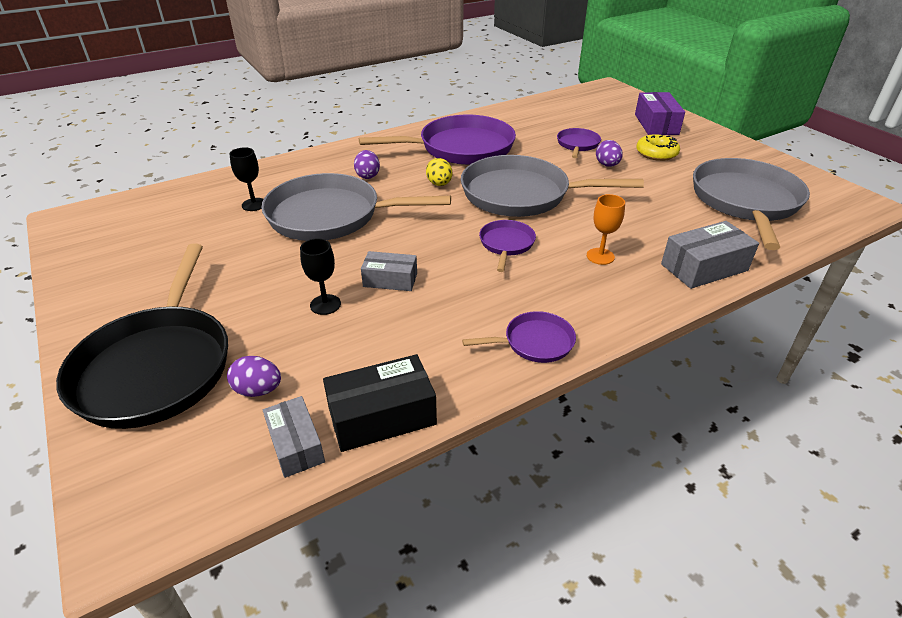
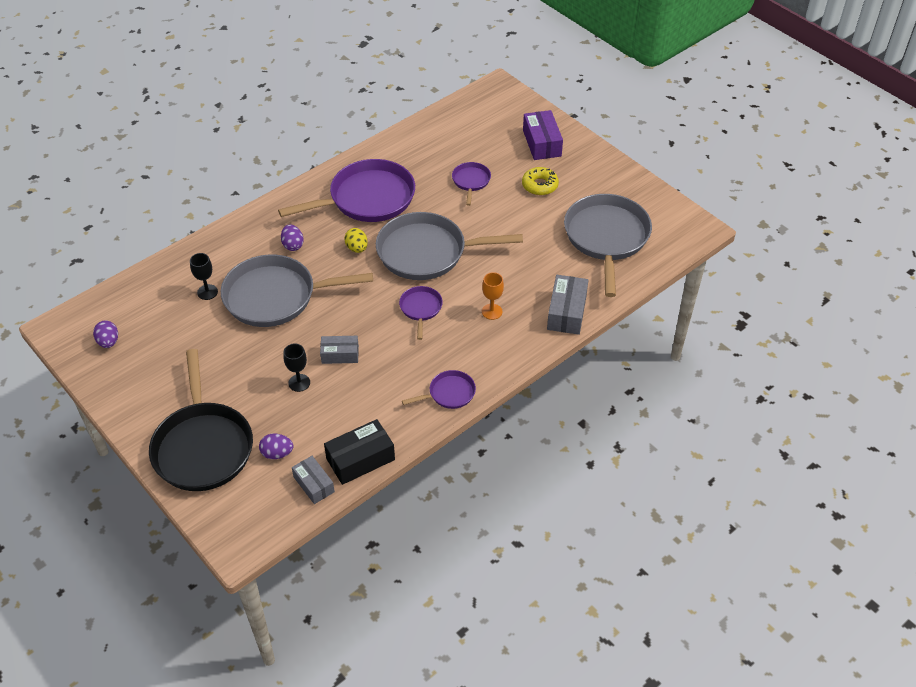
camera: 10 degrees left, 10 degrees up
(607, 165) = (497, 206): purple egg -> purple egg (108, 342)
(704, 267) = (566, 312): grey box -> grey box turned 45 degrees counterclockwise

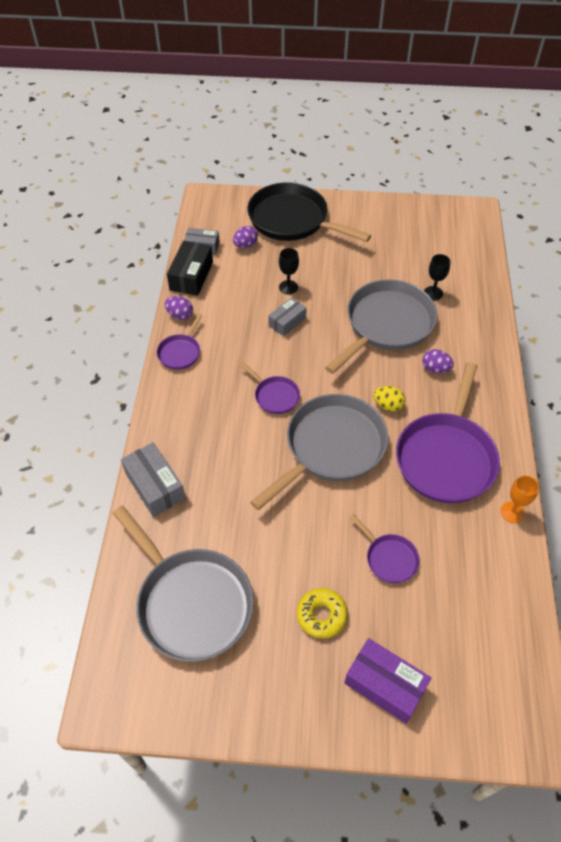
camera: 135 degrees right, 5 degrees up
(108, 342) = (435, 225): purple egg -> purple egg (180, 315)
(492, 311) = (218, 437): orange goblet -> orange goblet (512, 512)

